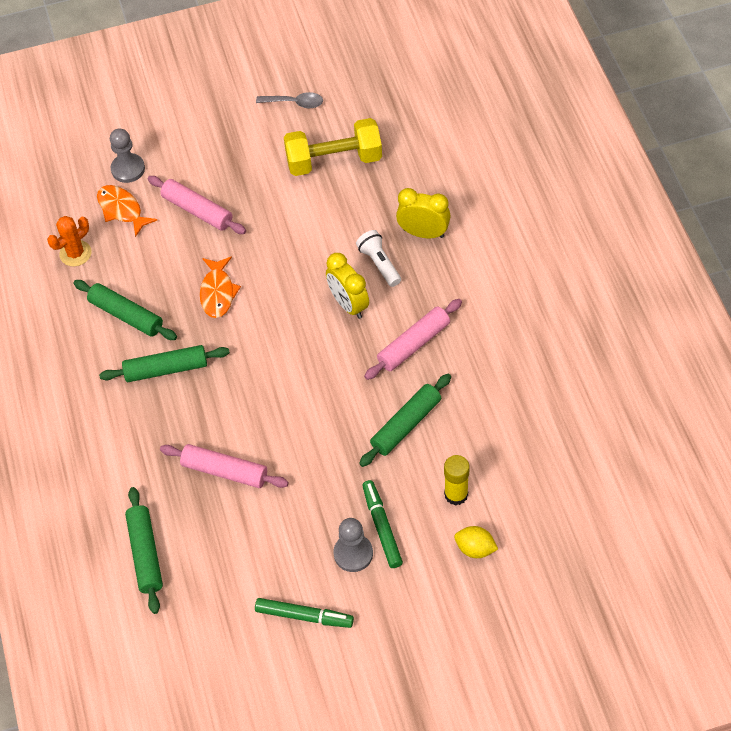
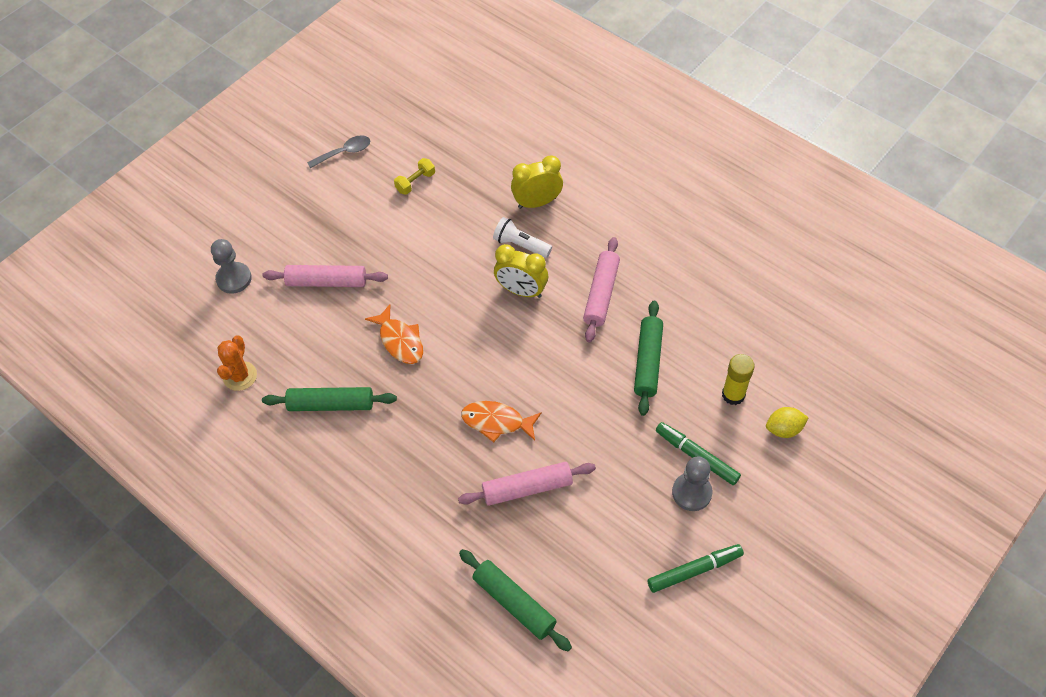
camera: 35 degrees left, 0 degrees up
(122, 210) = (255, 316): orange fish -> orange fish (497, 422)
(166, 369) = (405, 431): green rolling pin -> none
(334, 160) = (415, 182): yellow dumbbell -> yellow dumbbell, size x0.46

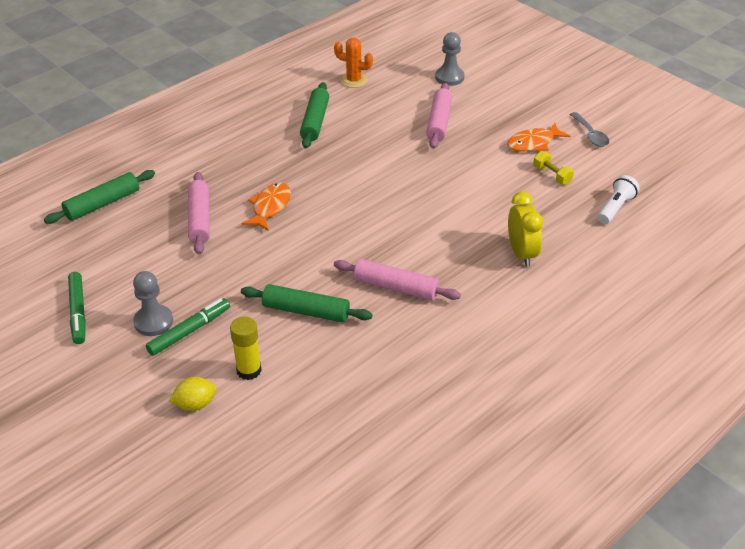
camera: 95 degrees right, 15 degrees down
(400, 341) = (368, 158): orange fish -> orange fish (533, 143)
(521, 245) = (466, 237): white flashlight -> white flashlight (615, 208)
(521, 291) = (409, 233): yellow clock -> none
(784, 429) = (195, 404): yellow lemon -> yellow lemon turned 75 degrees clockwise

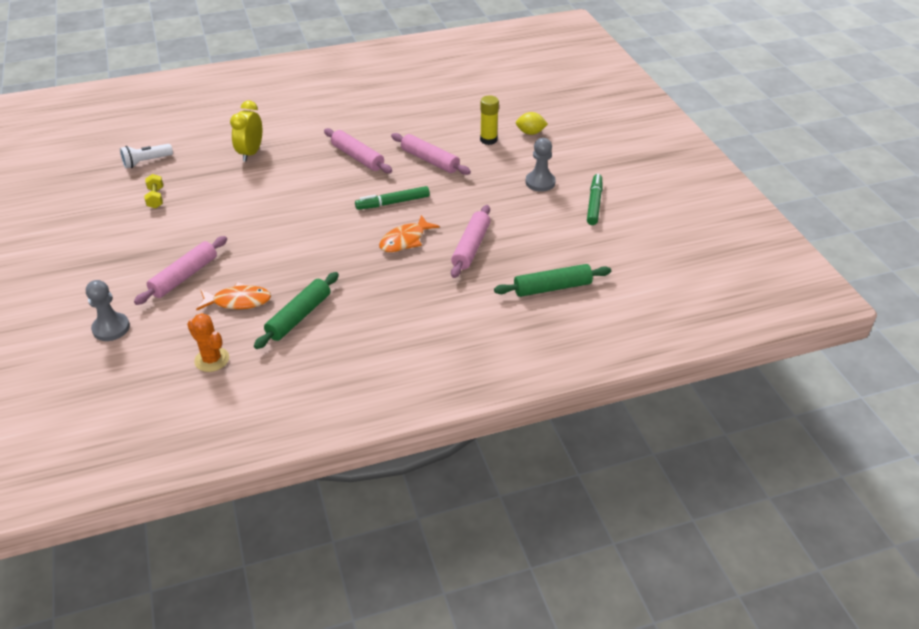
camera: 155 degrees left, 0 degrees up
(189, 331) = (517, 170): green marker -> green marker (393, 203)
(306, 311) = (430, 160): green rolling pin -> pink rolling pin
(533, 143) = (132, 229): orange fish -> orange fish (238, 301)
(590, 135) = (76, 221): grey spoon -> none

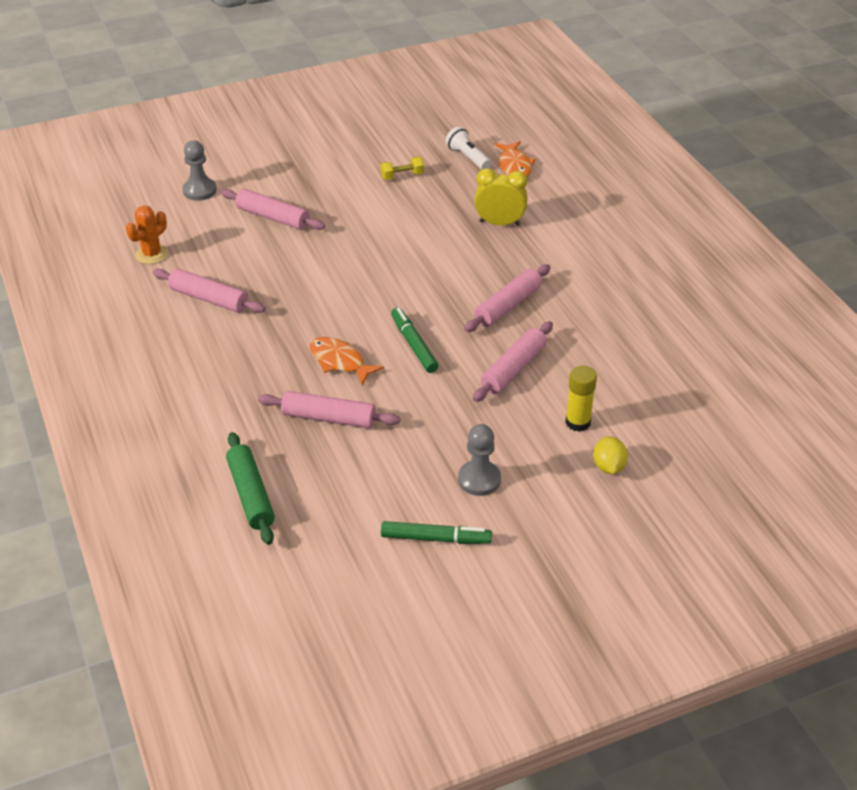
camera: 85 degrees right, 0 degrees up
(238, 301) = (234, 256): orange fish -> orange fish (514, 166)
(299, 316) = (209, 299): green rolling pin -> pink rolling pin

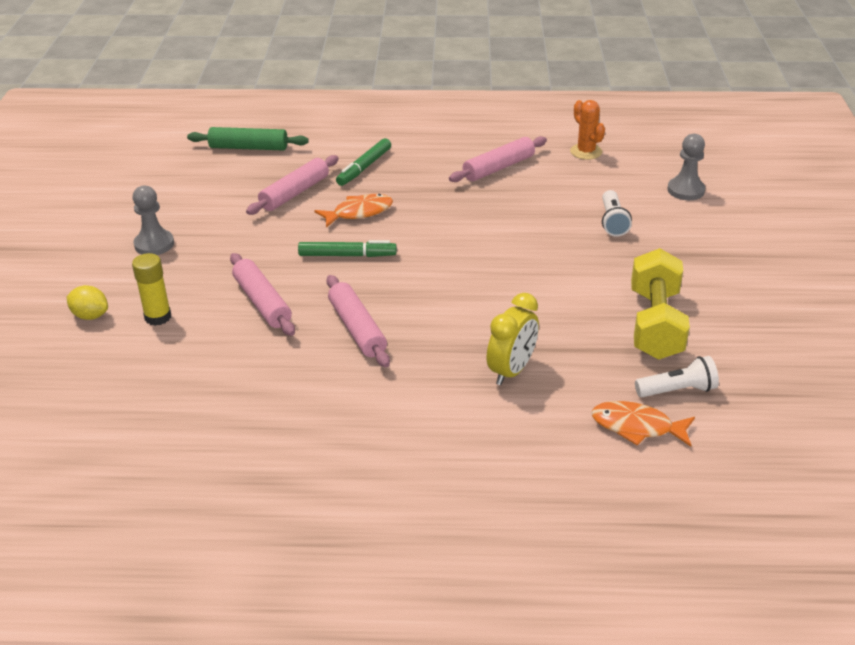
camera: 115 degrees right, 5 degrees down
(273, 217) = (612, 222): pink rolling pin -> white flashlight
(402, 176) = (655, 324): yellow dumbbell -> yellow dumbbell, size x2.19
(435, 538) = (122, 209): green marker -> green marker (364, 168)

